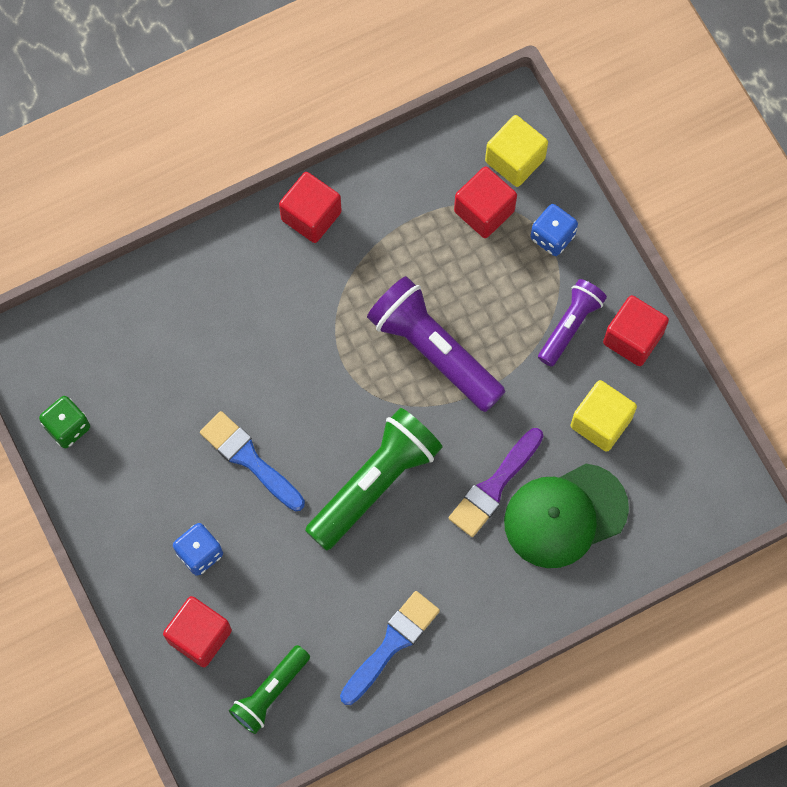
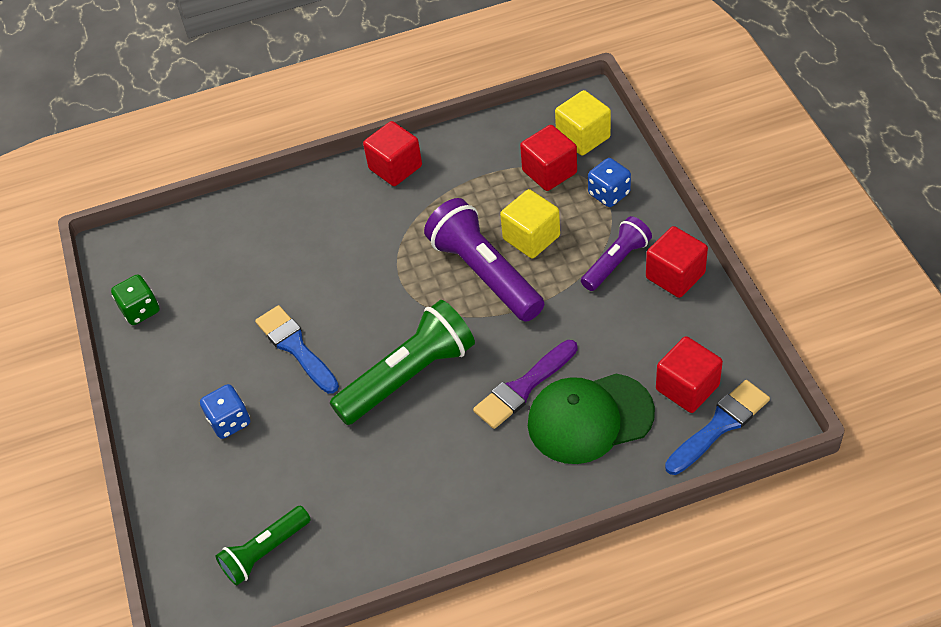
camera: 15 degrees right, 20 degrees down
(200, 636) = (210, 493): red cube -> red cube (687, 387)
(392, 644) = (396, 518): blue brush -> blue brush (720, 425)
(601, 422) = (636, 342): yellow cube -> yellow cube (531, 237)

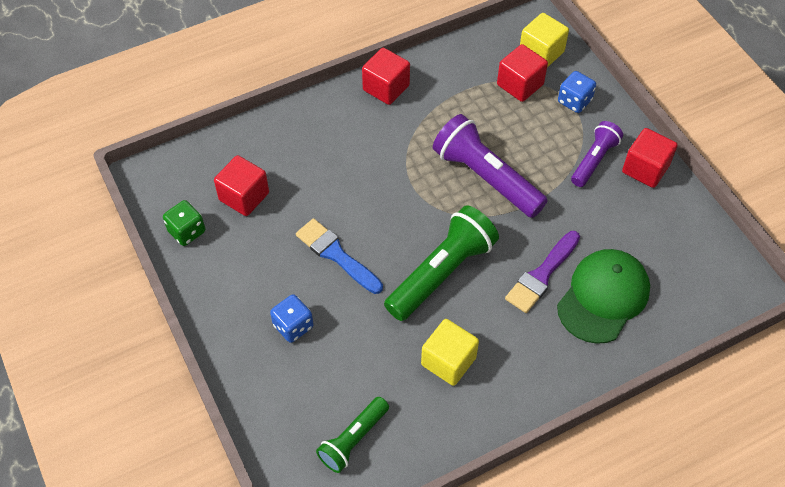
camera: 15 degrees left, 5 degrees up
(531, 237) = (518, 143): yellow cube -> yellow cube (448, 361)
(589, 418) = (603, 297): green cap -> green cap turned 150 degrees clockwise
(687, 387) = (677, 264): red cube -> red cube (244, 196)
(720, 425) = (710, 294): blue brush -> none

